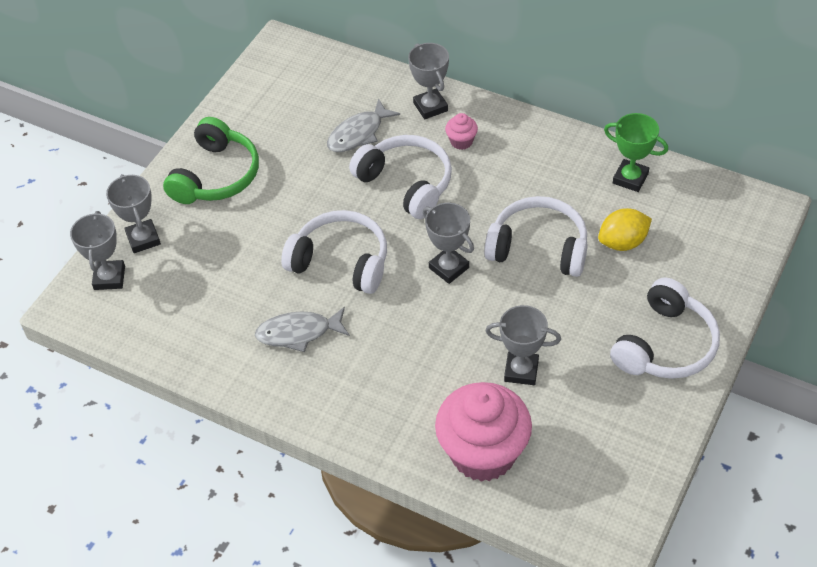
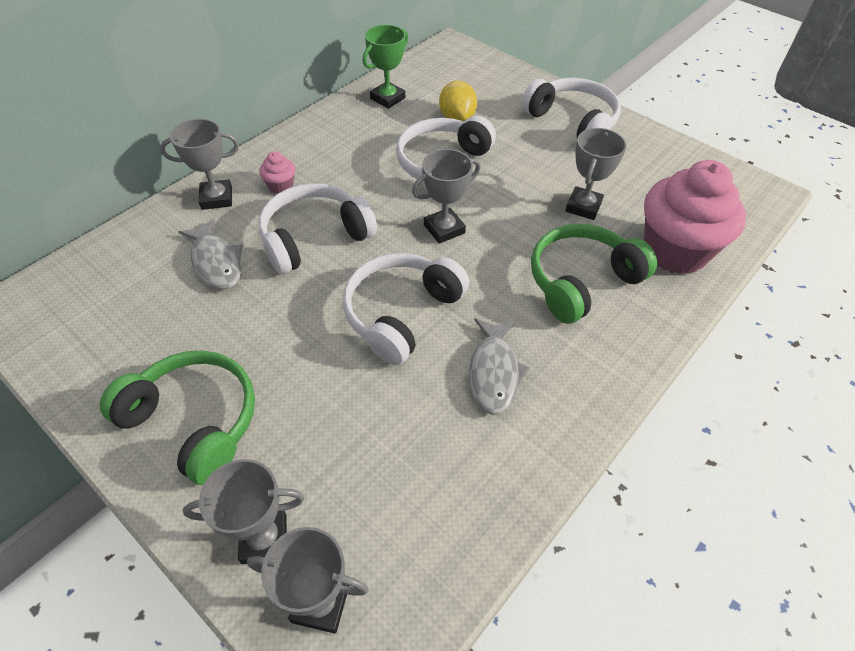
camera: 80 degrees left, 0 degrees up
(417, 380) = (581, 281): none -> green headphones

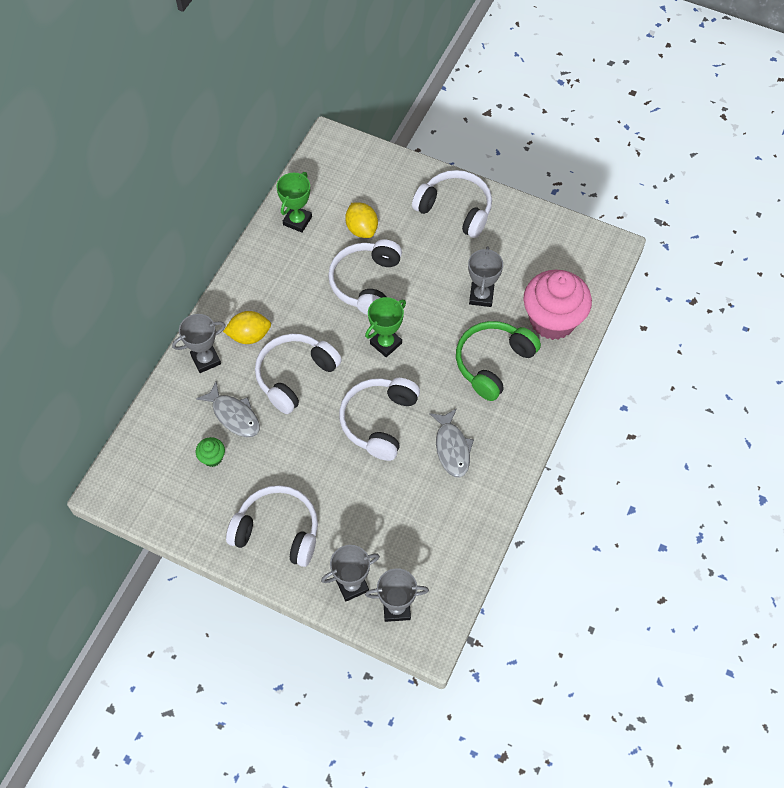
camera: 15 degrees left, 10 degrees up
(161, 304) = (212, 458): none -> green cupcake
(194, 421) = (278, 530): green headphones -> white headphones
(281, 186) = (249, 335): pink cupcake -> yellow lemon
(444, 229) = (386, 343): grey trophy -> green trophy

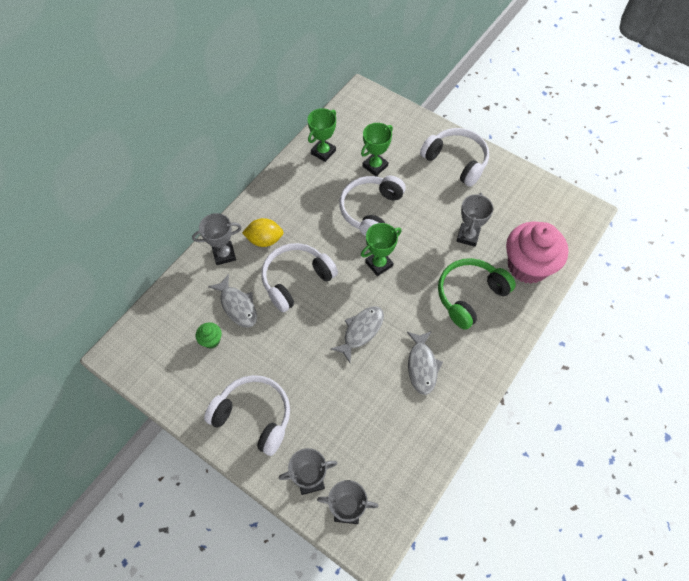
camera: 10 degrees right, 0 degrees up
(362, 229) = (375, 166): yellow lemon -> green trophy
(379, 421) = (361, 331): white headphones -> grey fish

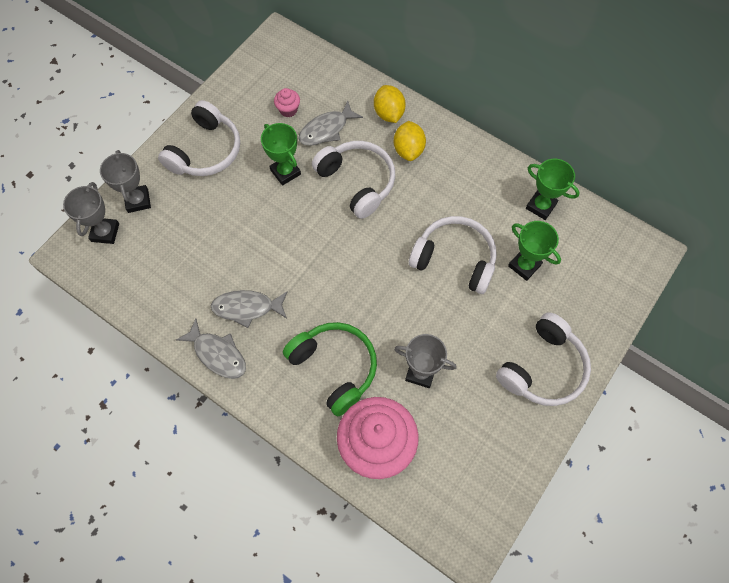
camera: 90 degrees right, 5 degrees up
(211, 340) = (288, 110): green cupcake -> pink cupcake
(224, 254) = (389, 113): grey trophy -> yellow lemon
(361, 331) = (292, 246): grey fish -> grey fish (218, 354)
(379, 264) = (378, 266): green trophy -> green trophy (285, 172)

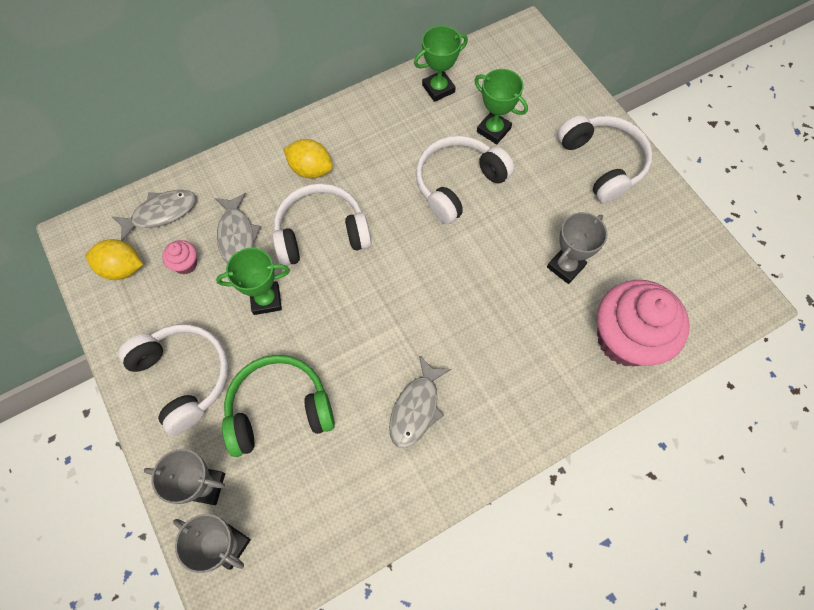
camera: 65 degrees left, 0 degrees up
(218, 354) = (458, 463): grey fish -> grey fish (161, 213)
(335, 367) = (527, 344): green headphones -> green headphones (279, 409)
(389, 113) = (255, 168): yellow lemon -> yellow lemon (122, 268)
(524, 265) = (493, 130): green trophy -> green trophy turned 60 degrees clockwise

